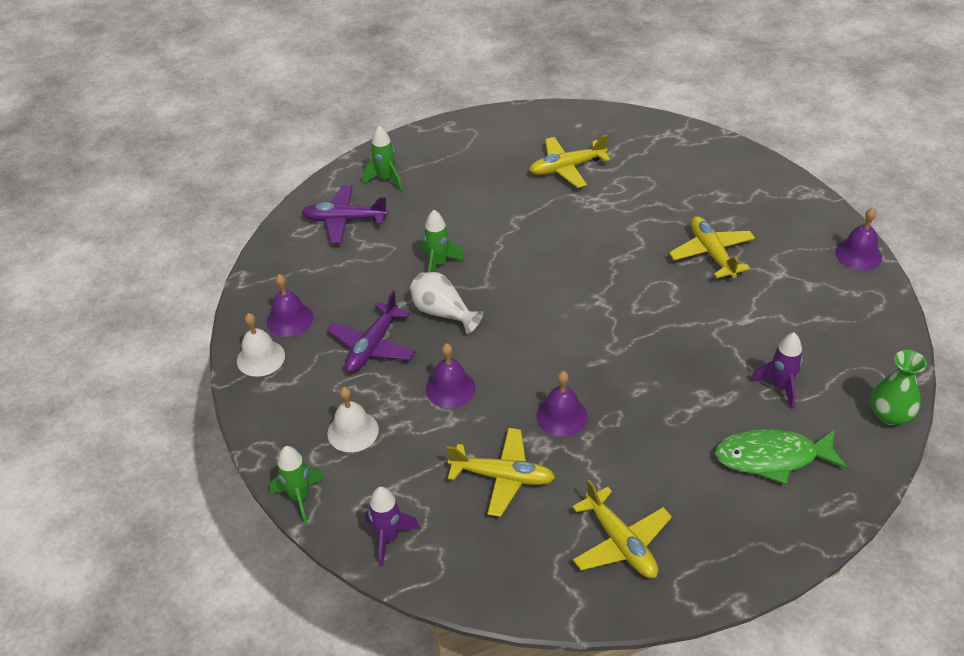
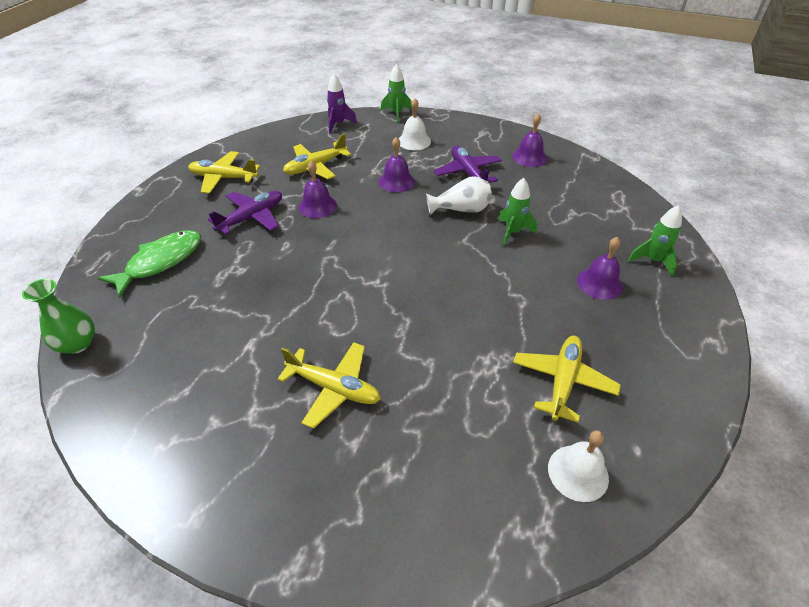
camera: 130 degrees right, 0 degrees up
(260, 358) = (508, 137): white bell -> white bell (578, 472)
(344, 220) = (614, 217): purple plane -> purple plane (251, 218)
(780, 386) = (184, 309): purple rocket -> none
(858, 254) = (180, 506): purple bell -> purple bell (599, 283)

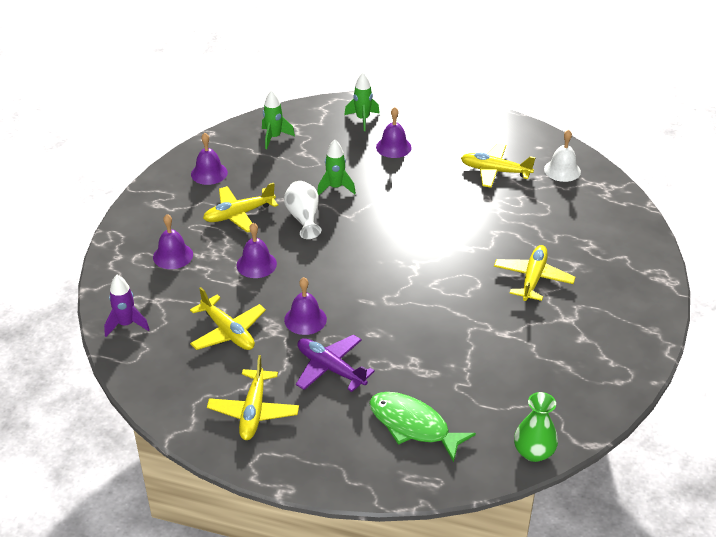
camera: 95 degrees left, 5 degrees down
(396, 114) = (104, 274): green rocket -> green rocket (274, 137)
(414, 141) = (173, 255): white bell -> purple bell
(468, 173) = (239, 214): purple plane -> yellow plane

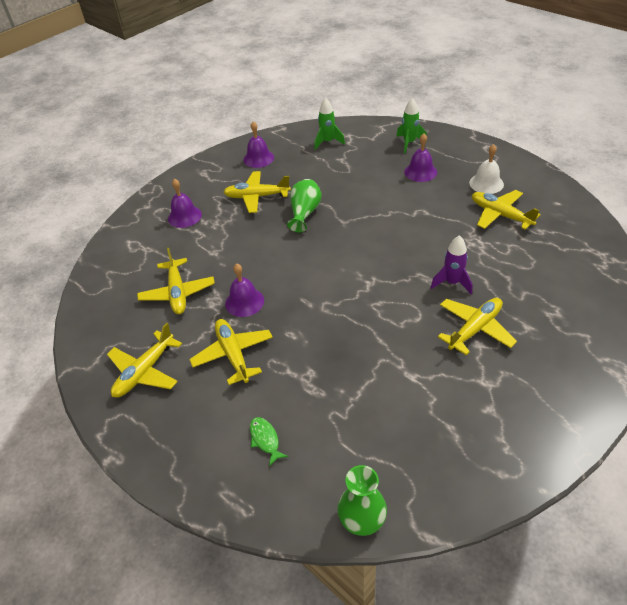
camera: 30 degrees right, 5 degrees up
(126, 324) = (111, 262): purple rocket -> purple rocket (452, 283)
(256, 264) = (240, 241): purple bell -> none
(303, 218) = (304, 213): white vase -> green vase
(330, 368) = (233, 355): purple plane -> yellow plane
(335, 188) = (348, 194): green rocket -> none
(413, 425) = (265, 439): green fish -> green fish, size x0.49
(562, 170) = (568, 230): white bell -> white bell (486, 183)

